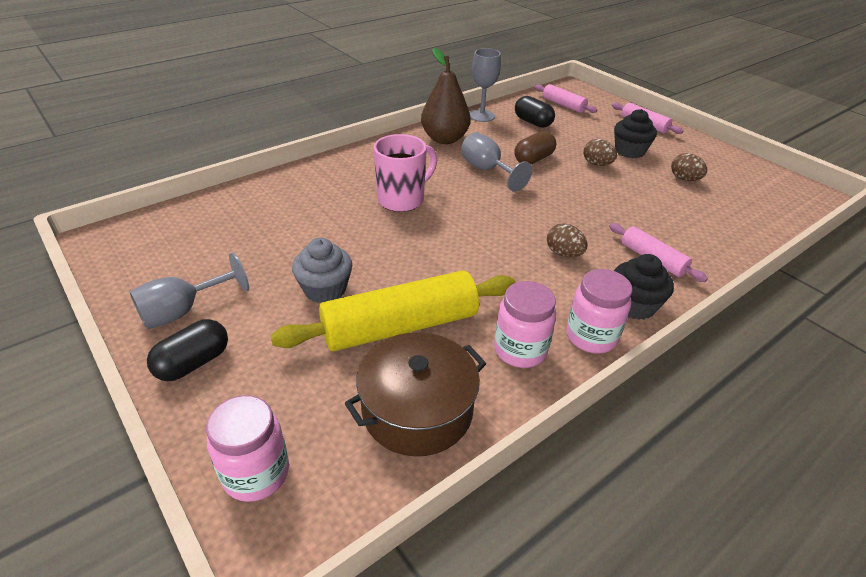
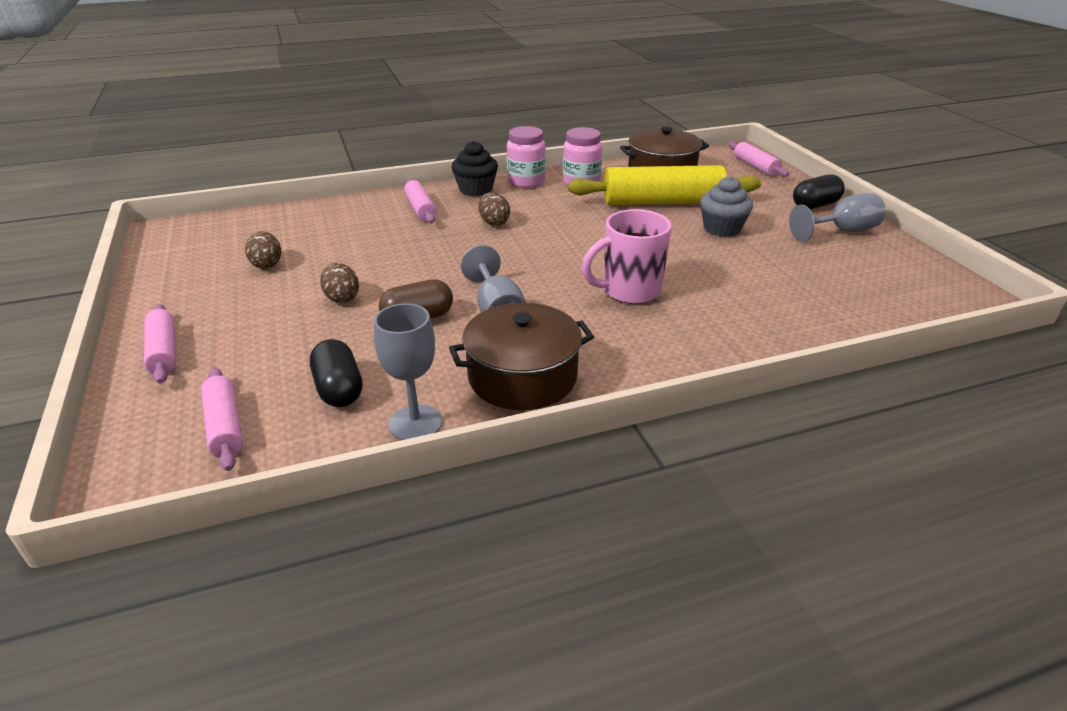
camera: 160 degrees left, 5 degrees down
(256, 473) = (755, 166): pink jar -> pink rolling pin
(445, 139) = (522, 377): brown pear -> brown pot
(629, 151) = (268, 309): black cupcake -> none

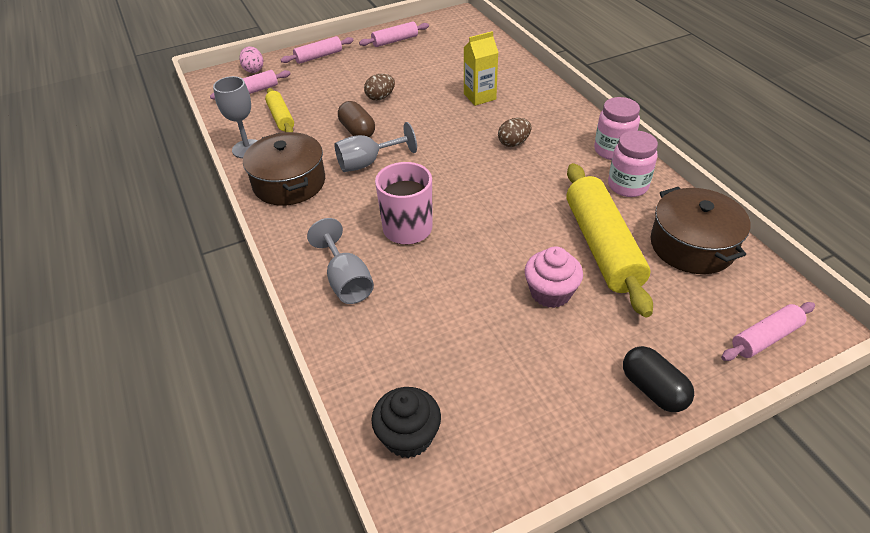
camera: 85 degrees right, 10 degrees up
(138, 429) = (253, 69): none -> pink egg
(267, 264) = (419, 61): brown egg -> none
(339, 389) = (281, 117): black capsule -> yellow rolling pin
(389, 232) = (479, 96): none -> yellow carton
(420, 209) = (526, 103): pink rolling pin -> pink rolling pin (395, 41)
(475, 189) = (579, 124): black cupcake -> black cupcake (408, 436)
(722, 228) = (550, 292): grey cupcake -> pink cupcake
(842, 231) = (579, 406): grey goblet -> grey goblet (346, 281)

